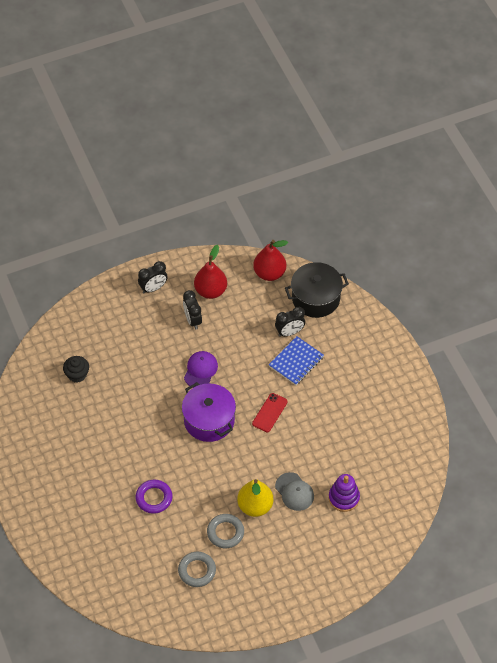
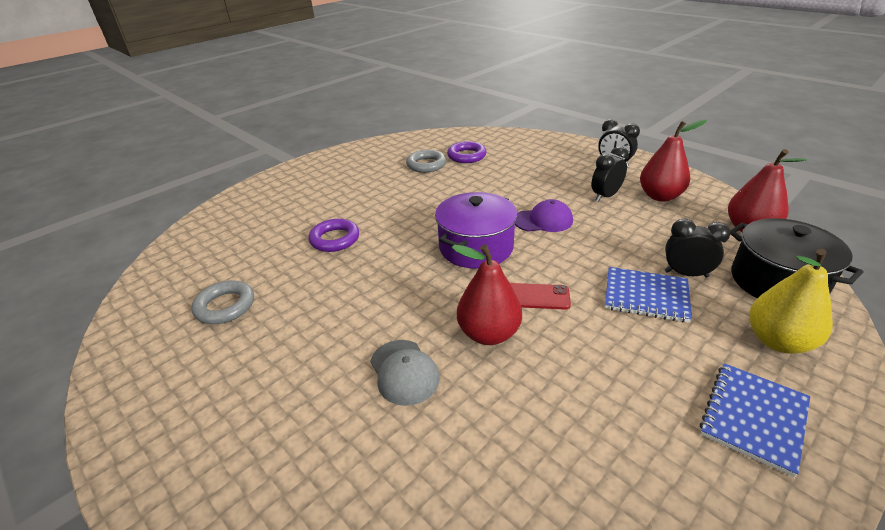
camera: 70 degrees right, 20 degrees down
(77, 374) = (466, 156): black cupcake -> purple ring
(225, 532) = (298, 315): grey ring -> grey ring (426, 165)
(255, 506) = (356, 332): yellow pear -> yellow pear (778, 341)
(287, 445) = (488, 333): none -> red pear
(289, 332) = (686, 274): black clock -> black clock turned 150 degrees clockwise
(294, 492) = (404, 372): grey cap -> grey cap turned 60 degrees counterclockwise
(344, 498) = (424, 455): purple stacking toy -> none
(381, 372) = (754, 418): none -> blue notebook

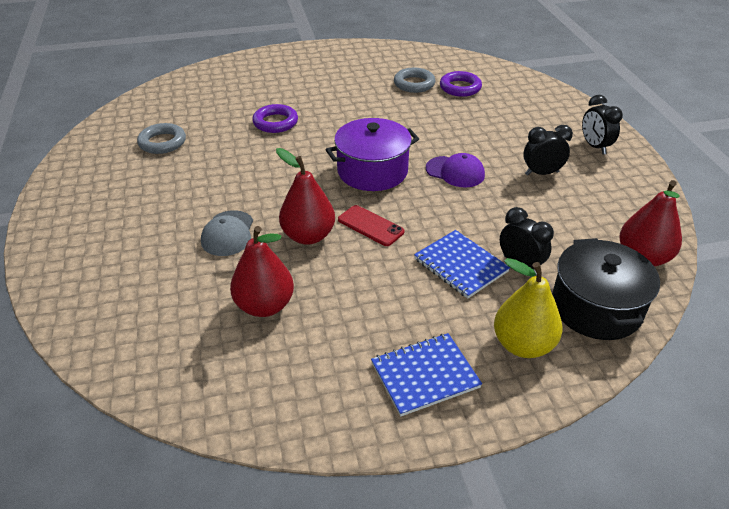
camera: 30 degrees right, 5 degrees up
(660, 196) = (597, 194): red pear -> red pear (265, 306)

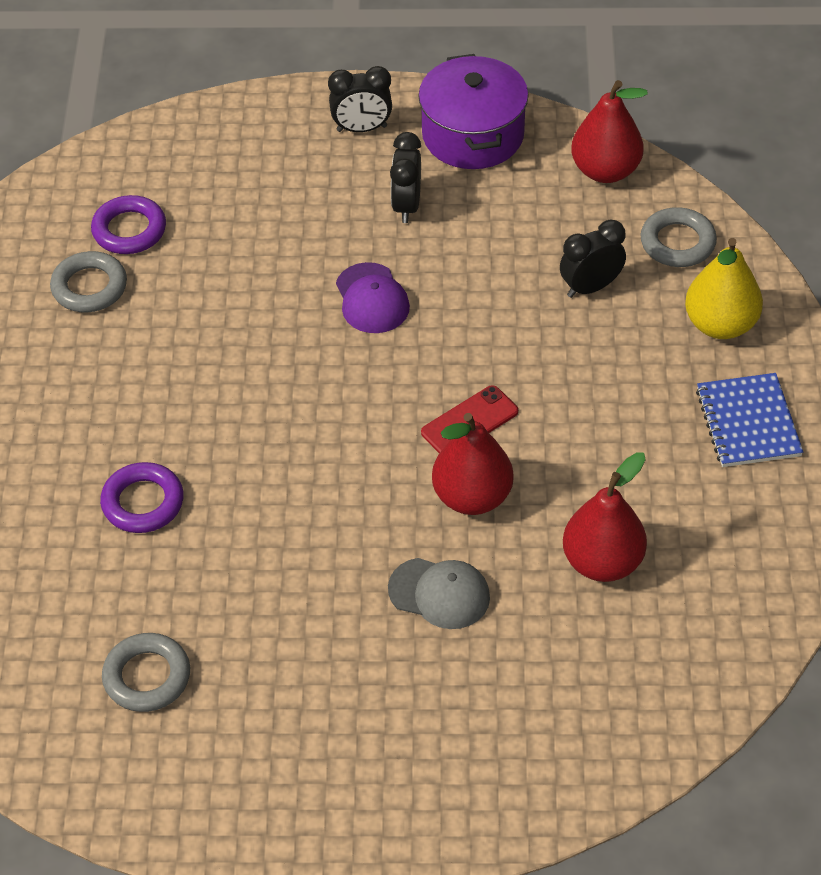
camera: 75 degrees left, 10 degrees up
(372, 171) = (337, 395): purple pot -> purple pot (473, 135)
(455, 172) = (372, 299): purple cap -> purple cap turned 120 degrees clockwise
(460, 265) = (576, 345): blue notebook -> none
(596, 307) = (677, 242): black pot -> grey ring

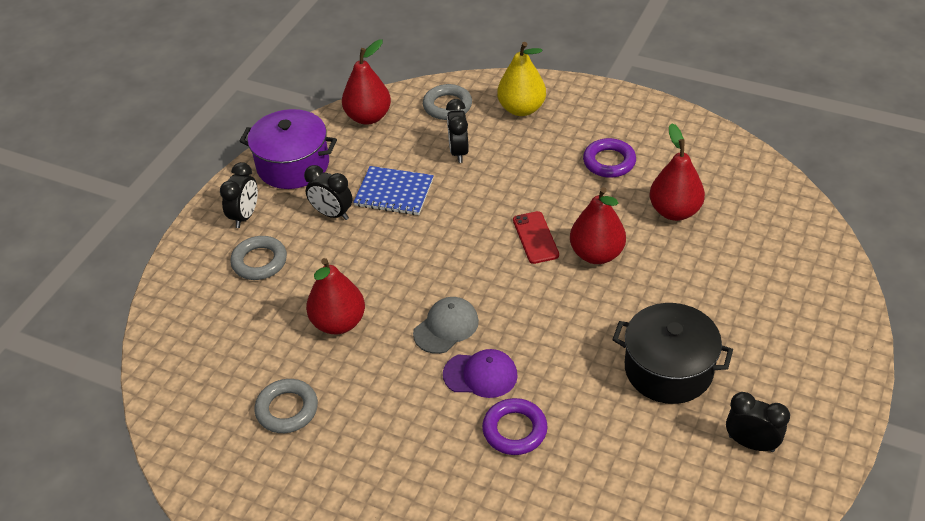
camera: 65 degrees left, 5 degrees down
(129, 230) = (246, 370): purple ring -> purple ring (609, 162)
(147, 677) = (673, 468): grey ring -> grey ring (259, 261)
(218, 751) = (751, 443): none -> black clock
(233, 281) = (338, 323): none -> red pear
(303, 631) = (668, 369): none -> black pot
(372, 299) = (402, 254): purple cap -> purple cap (480, 375)
(439, 593) = (666, 292): grey cap -> grey cap (446, 327)
(748, 422) = (600, 121): blue notebook -> blue notebook (394, 192)

